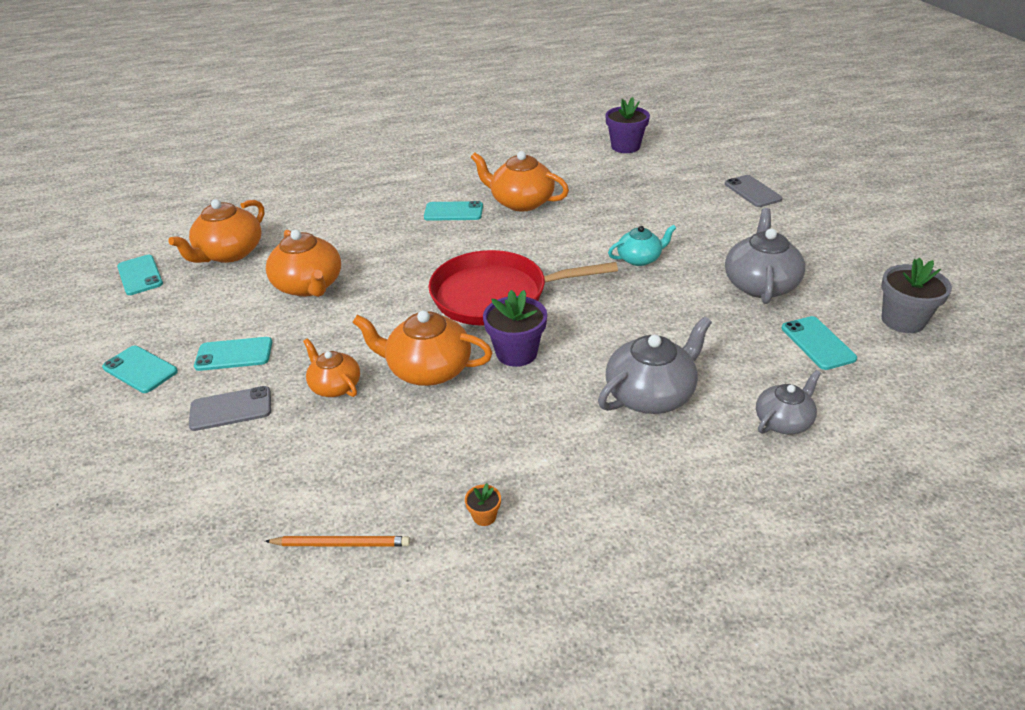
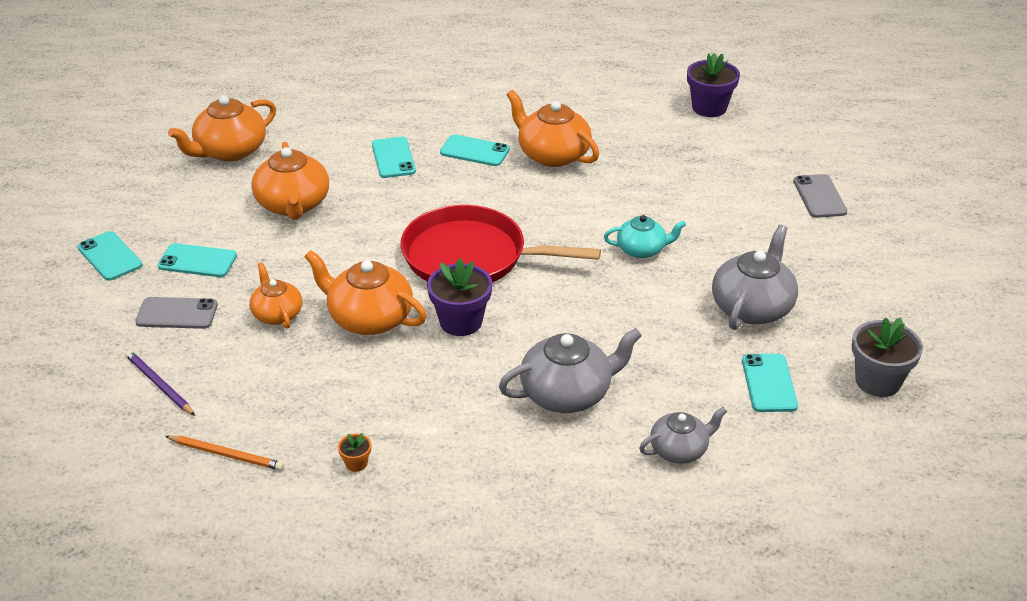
camera: 15 degrees right, 0 degrees up
(140, 275) = (137, 157): turquoise phone -> turquoise phone (393, 158)
(237, 486) = (159, 385): none -> purple pencil

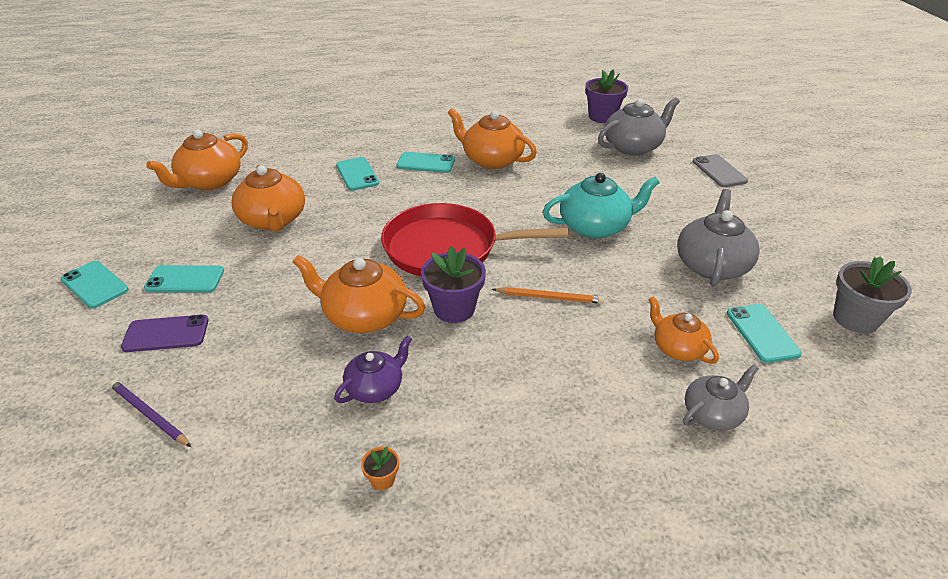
camera: 10 degrees left, 0 degrees up
(177, 314) = (166, 334): grey phone -> purple phone
(226, 454) = (232, 490): orange pencil -> orange pencil (549, 297)
(277, 314) = (271, 322): orange teapot -> orange teapot (678, 348)
(366, 387) = (375, 388): none -> purple teapot
(567, 393) = (580, 368): grey teapot -> grey teapot (633, 147)
(642, 249) = (595, 226): turquoise teapot -> turquoise teapot, size x1.62

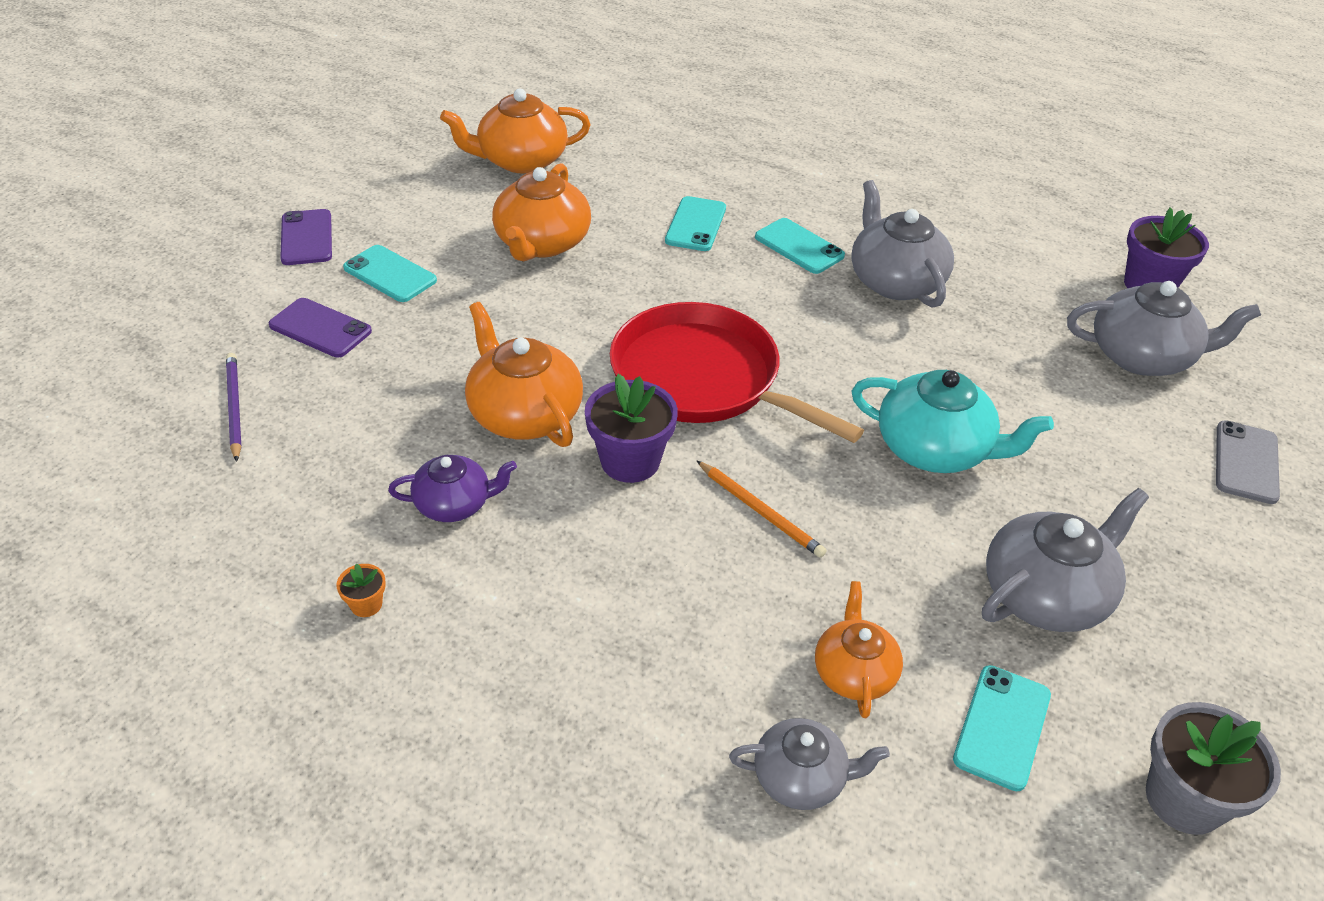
camera: 35 degrees right, 5 degrees up
(95, 285) = (306, 238): turquoise phone -> purple phone
(492, 160) = (895, 281): orange teapot -> grey teapot

